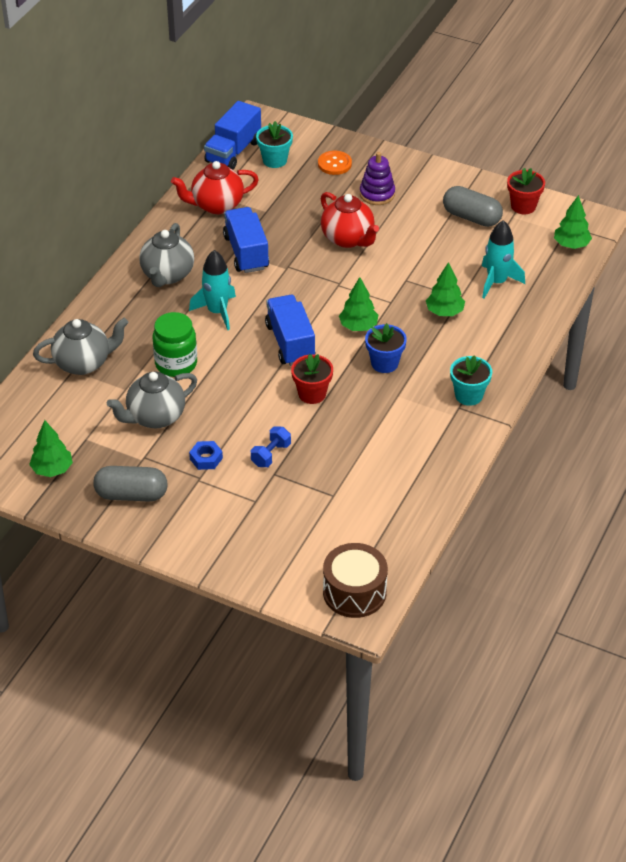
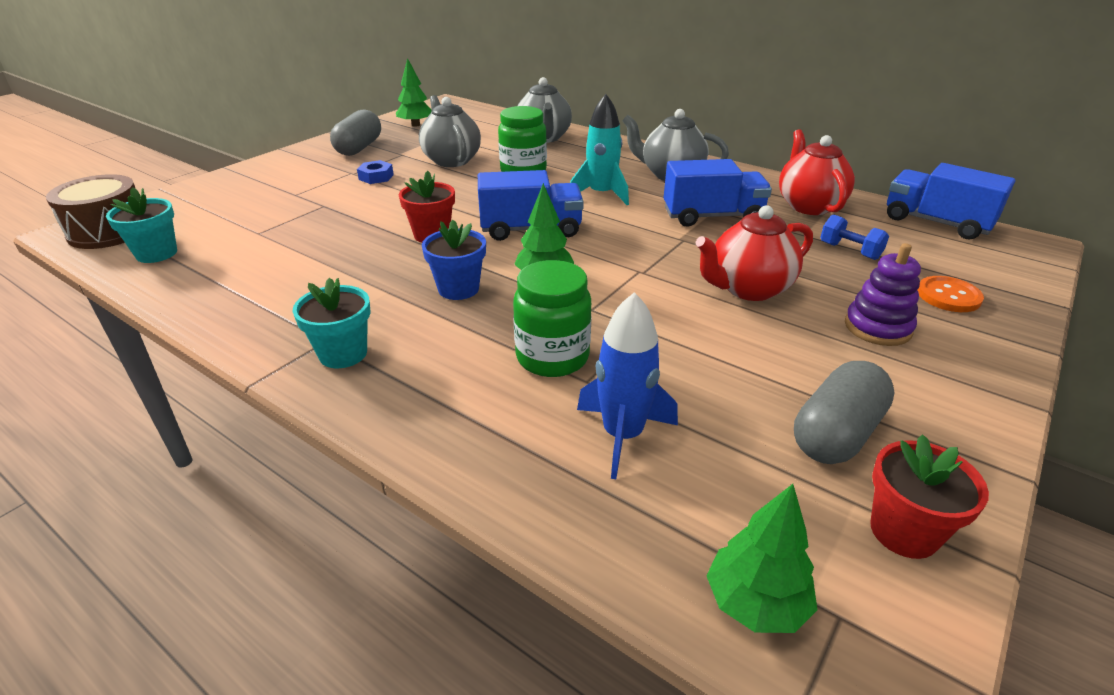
camera: 100 degrees right, 10 degrees down
(271, 455) = (353, 206): blue dumbbell -> blue dumbbell (849, 251)
(275, 160) = (931, 249): turquoise flower pot -> turquoise flower pot (156, 253)
(444, 312) = (552, 357): green tree -> green jar
(497, 282) = (622, 435): turquoise rocket -> blue rocket

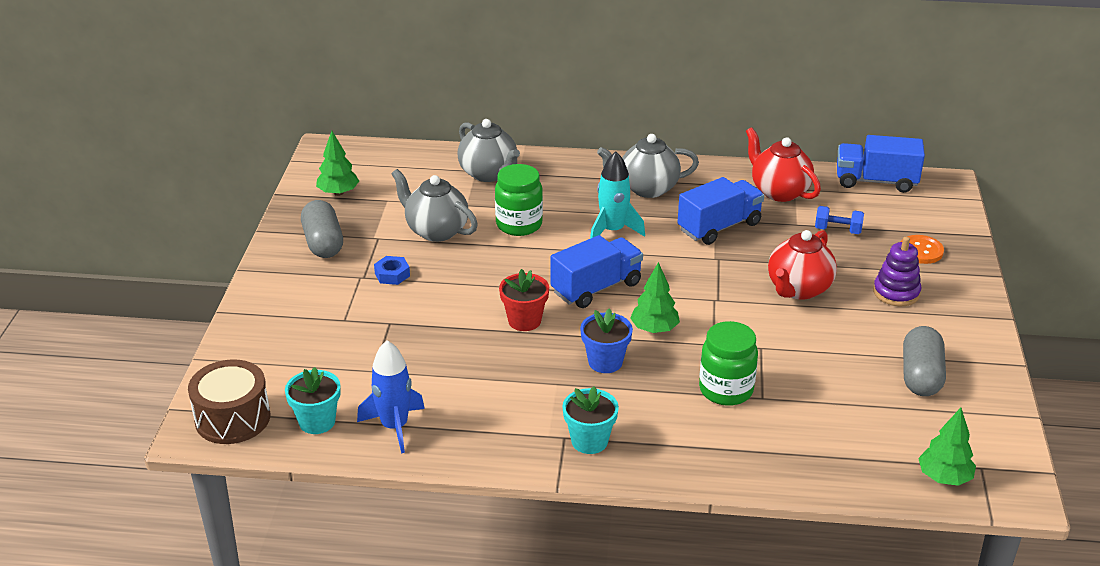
camera: 30 degrees left, 0 degrees up
(622, 435) = (814, 423): blue rocket -> blue rocket (394, 427)
(904, 532) = (984, 417): red flower pot -> none

